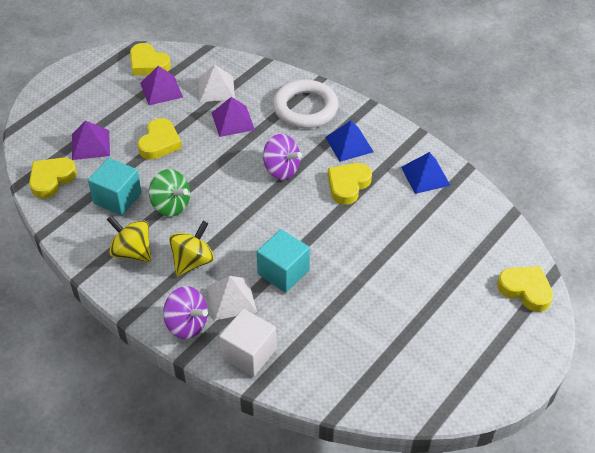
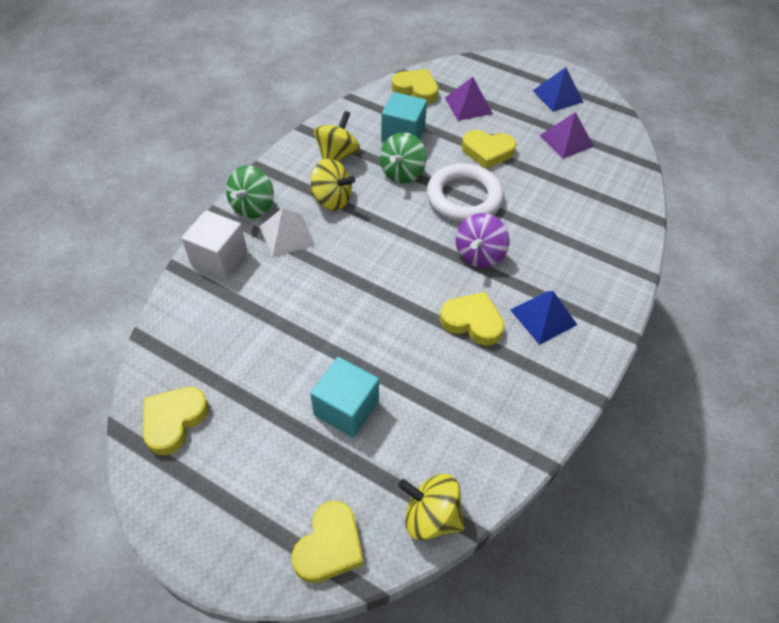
camera: 80 degrees right, 5 degrees up
(148, 64) = (602, 125): yellow heart -> yellow heart (174, 421)
(187, 324) = (253, 207): purple spinning top -> green spinning top
(216, 88) = (588, 183): white pyramid -> none
(233, 121) = (541, 203): purple pyramid -> none
(283, 272) = (327, 273): turquoise cube -> turquoise cube (346, 408)
(305, 108) = (590, 266): white ring -> white ring (464, 198)
(425, 176) = (513, 408): blue pyramid -> blue pyramid (557, 96)
(504, 233) = (430, 516): none -> yellow spinning top

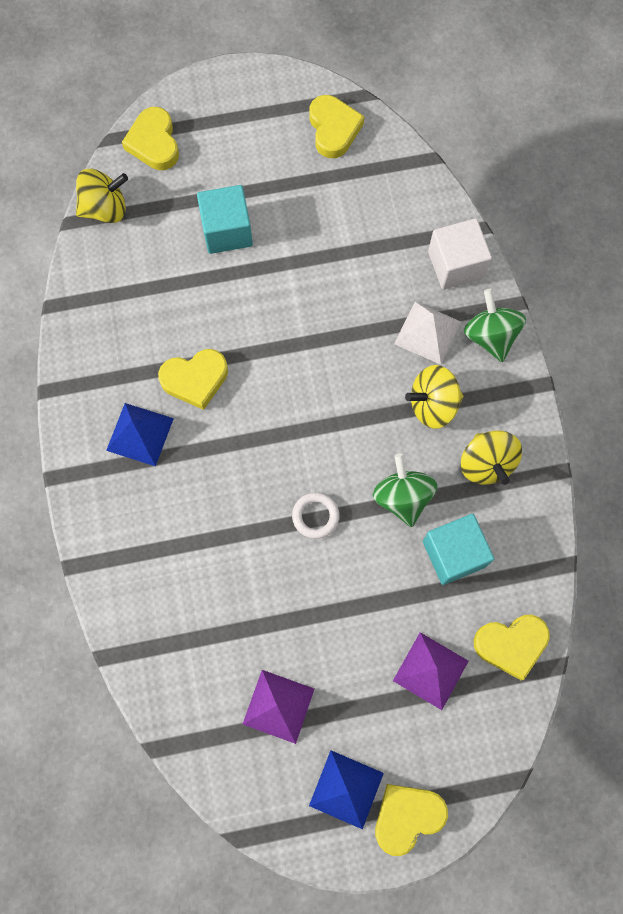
camera: 140 degrees right, 20 degrees up
(464, 198) = (315, 516): white ring -> white ring, size x0.48
(479, 255) = (245, 456): purple spinning top -> none
(487, 152) = (347, 607): yellow heart -> yellow heart (407, 816)

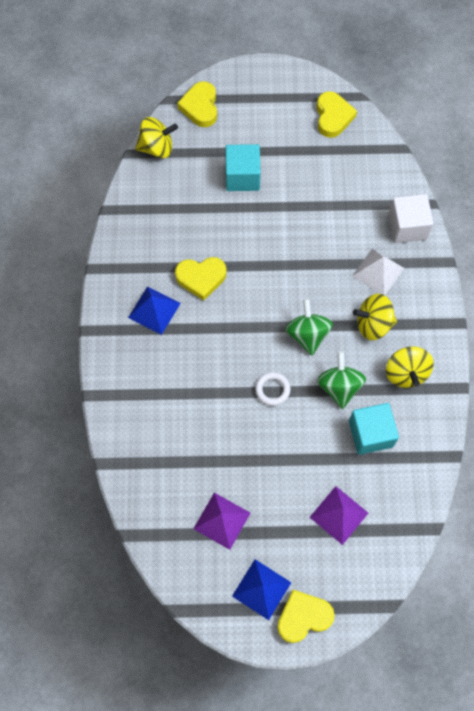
camera: 10 degrees right, 5 degrees down
(490, 336) = (424, 282): green spinning top -> green spinning top (307, 334)
(511, 644) = (402, 506): yellow heart -> none

